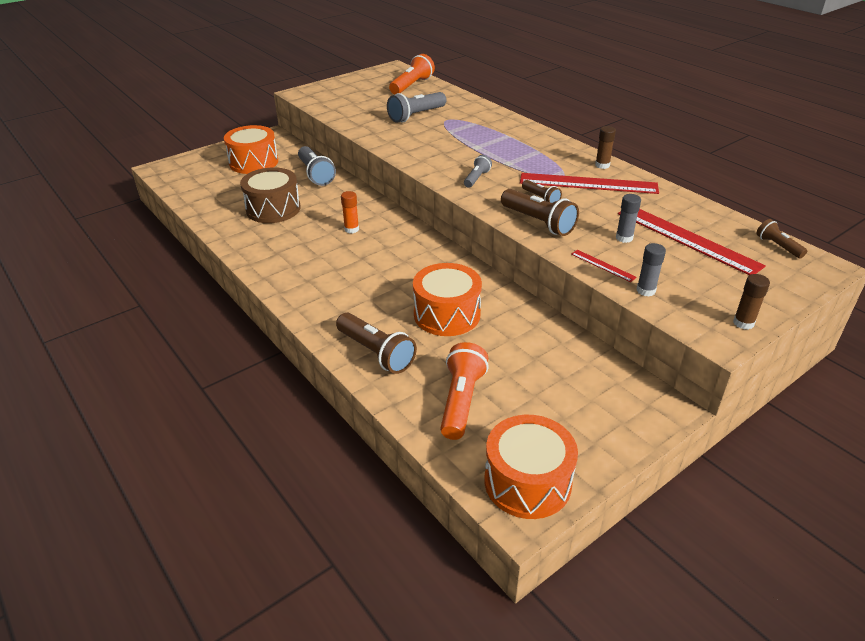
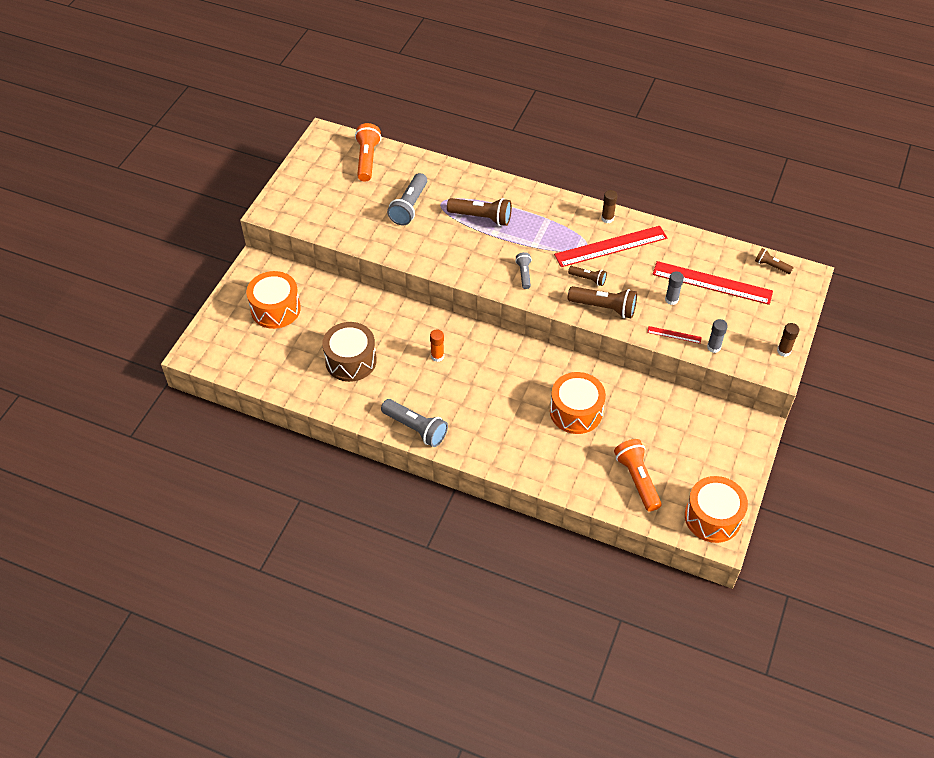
camera: 30 degrees left, 15 degrees up
(316, 174) = (348, 302): grey flashlight -> grey flashlight (416, 428)
(376, 353) = (555, 467): brown flashlight -> brown flashlight (481, 217)

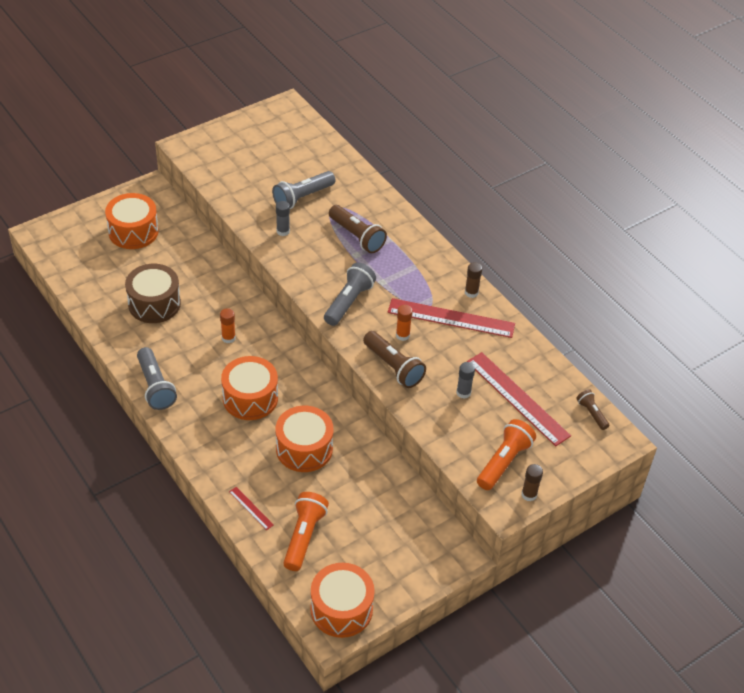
camera: 30 degrees right, 5 degrees down
(367, 159) = (304, 142): orange flashlight -> orange flashlight (504, 462)
(499, 395) = (250, 398): none -> orange drum
(524, 274) = (348, 302): grey flashlight -> grey flashlight, size x1.76
(588, 279) = (402, 335): brown flashlight -> orange glue stick
(674, 335) = (436, 424): red ruler -> red ruler (251, 508)
(713, 347) = (463, 455): grey glue stick -> grey glue stick (283, 231)

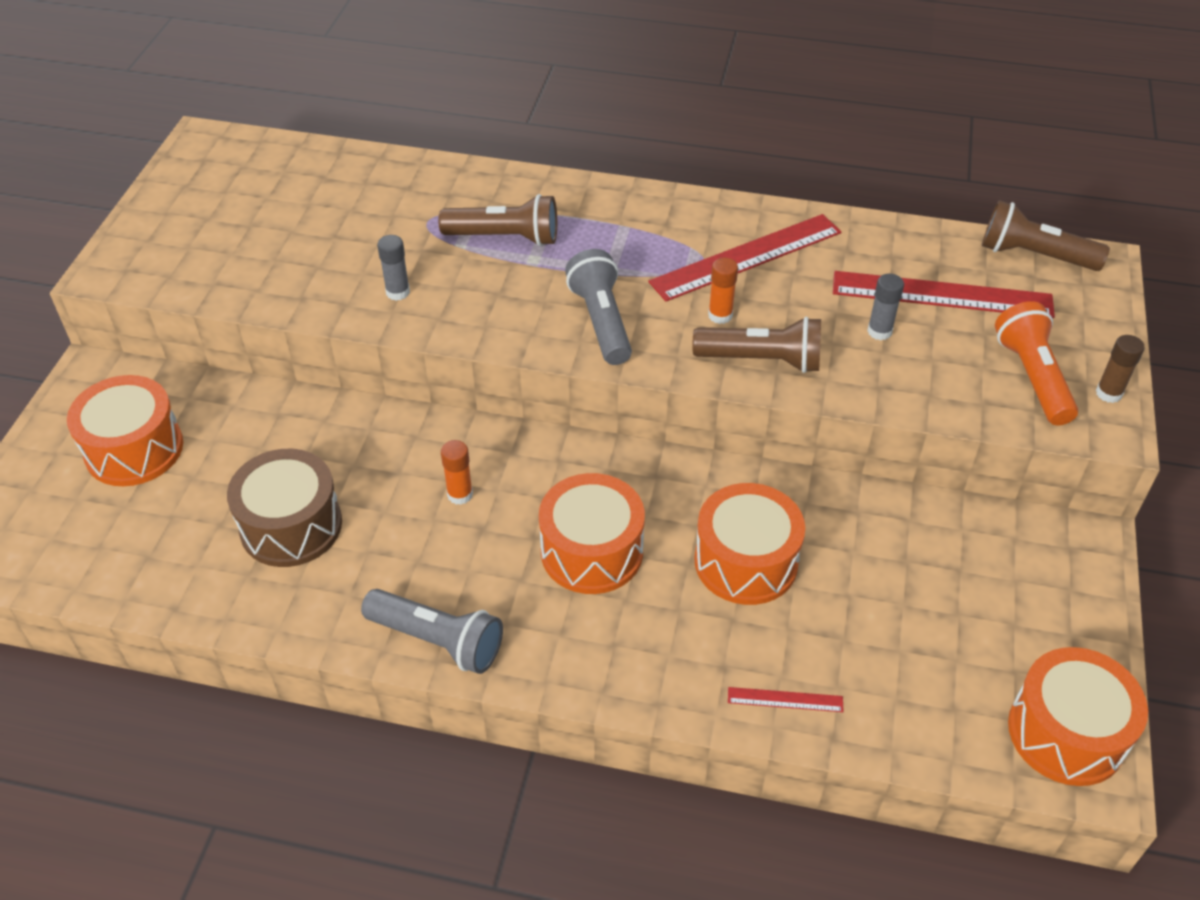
camera: 40 degrees left, 0 degrees up
(302, 197) = (370, 235): grey flashlight -> none
(304, 536) = (897, 678): orange flashlight -> none
(471, 293) = (728, 214): brown glue stick -> none
(591, 413) = (1034, 255): brown flashlight -> brown flashlight, size x1.76

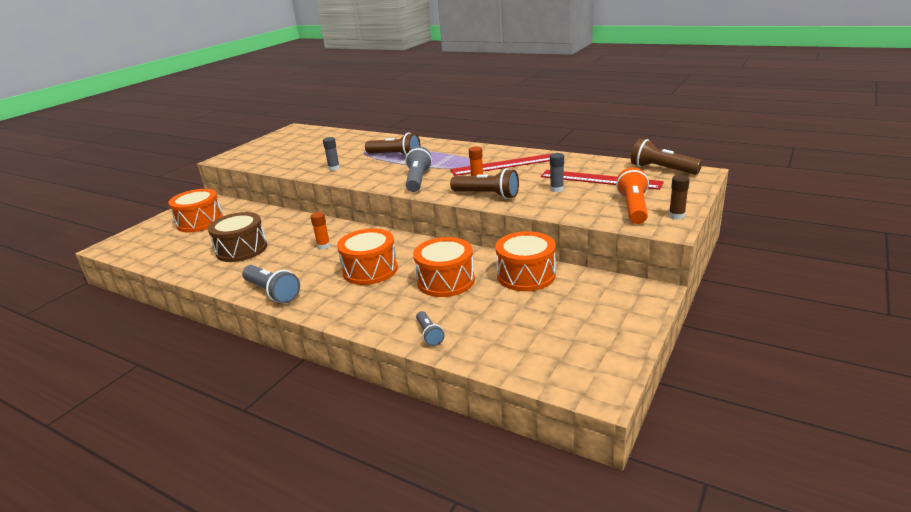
camera: 20 degrees right, 20 degrees down
(785, 699) = (429, 334): red ruler -> grey flashlight
(1066, 733) = (590, 370): orange drum -> orange drum (526, 275)

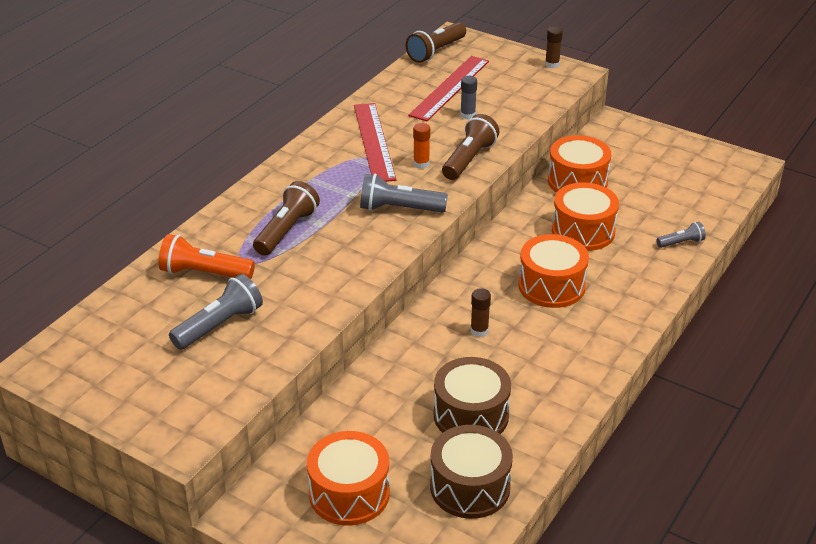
camera: 90 degrees left, 10 degrees up
(181, 253) = (470, 487): none -> brown drum
(272, 292) = (596, 363): grey flashlight -> grey flashlight (219, 325)
(323, 246) = (479, 331): orange glue stick -> brown glue stick
(334, 168) = (314, 289): grey glue stick -> none
(633, 208) = (529, 81): orange flashlight -> orange flashlight (204, 273)

